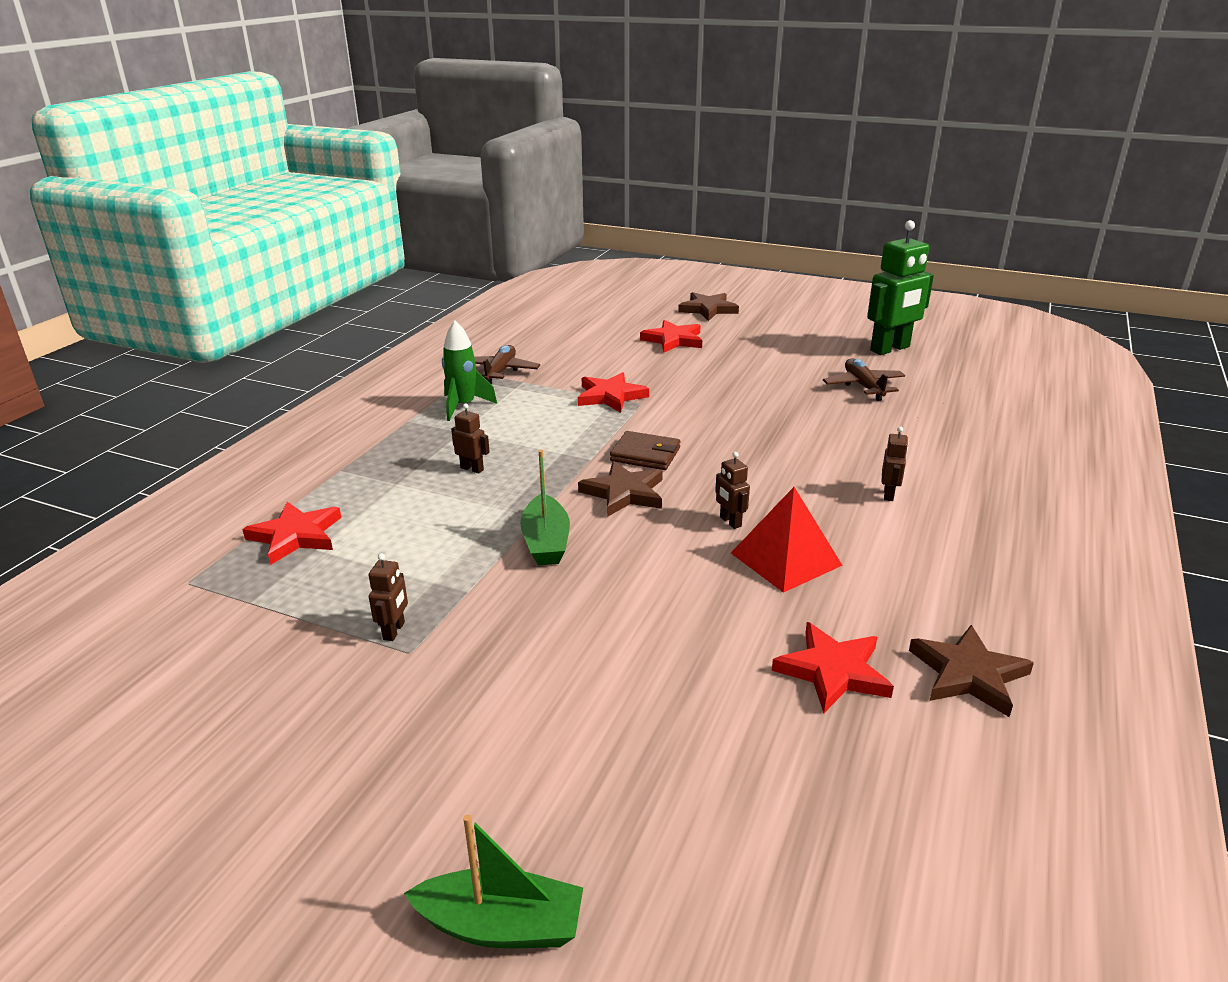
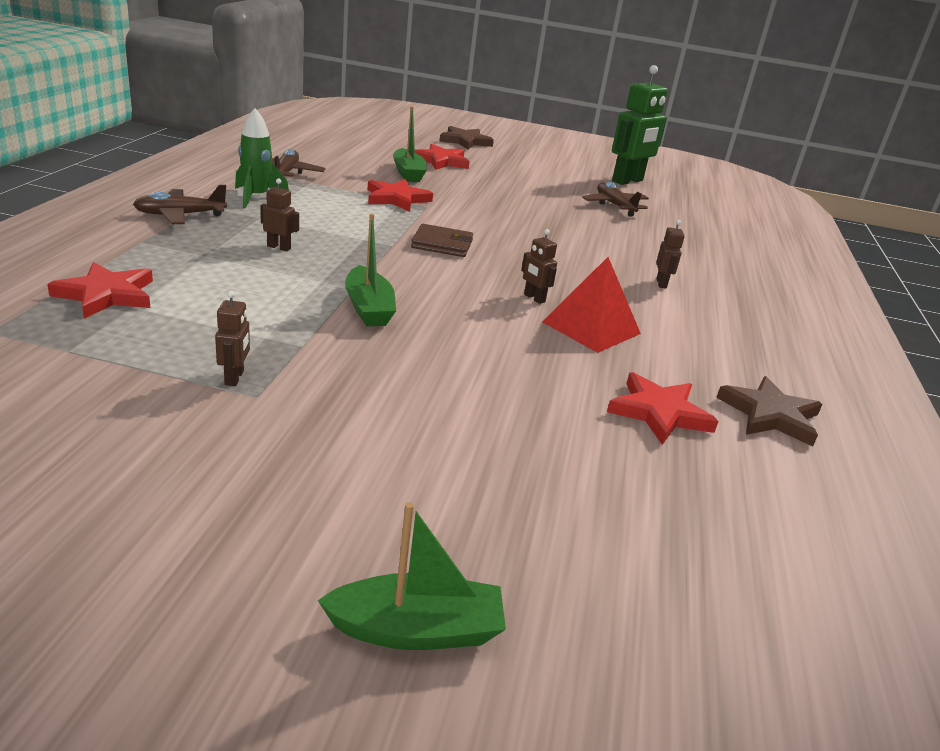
camera: 15 degrees left, 0 degrees up
(383, 434) = (180, 215): none -> brown plane
(624, 493) = (431, 272): brown star -> none
(632, 360) = (408, 173): none -> green boat

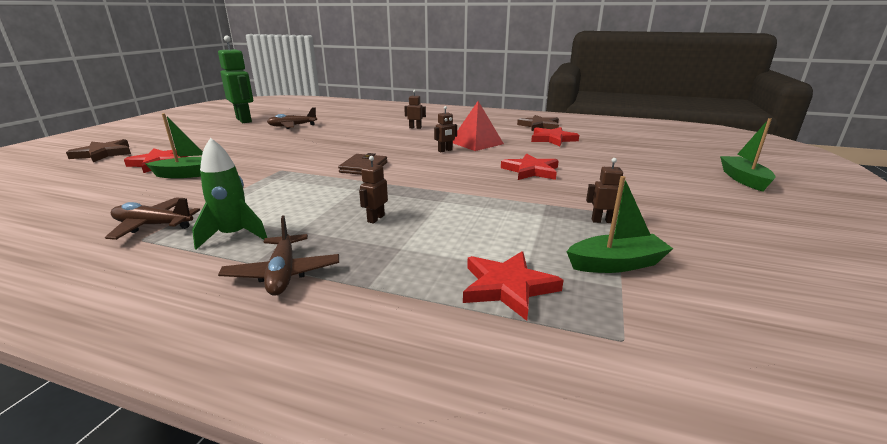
camera: 80 degrees left, 5 degrees down
(368, 308) = (479, 187): green boat -> green boat (616, 264)
(396, 199) = (259, 179): red star -> red star (531, 171)

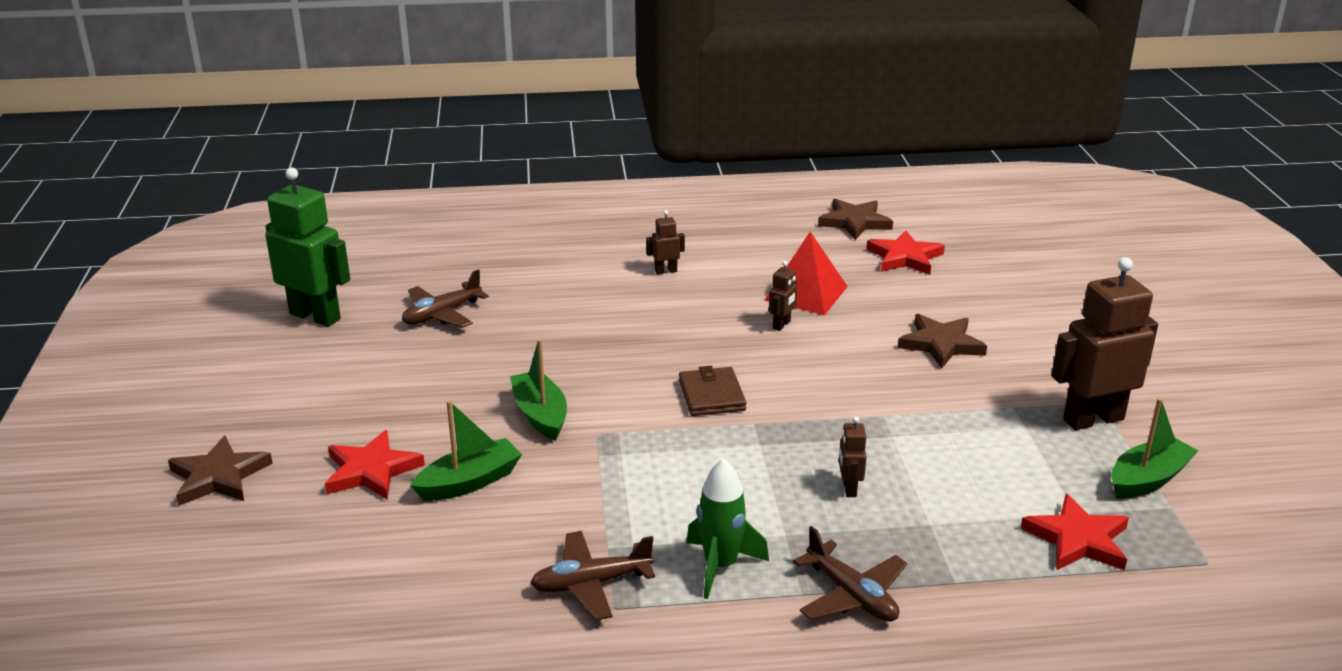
camera: 25 degrees left, 5 degrees up
(531, 171) = (941, 344): red star -> brown star
(602, 221) = (1093, 419): brown robot -> brown robot, size x2.25
(743, 179) = (1189, 299): green boat -> green boat (540, 415)

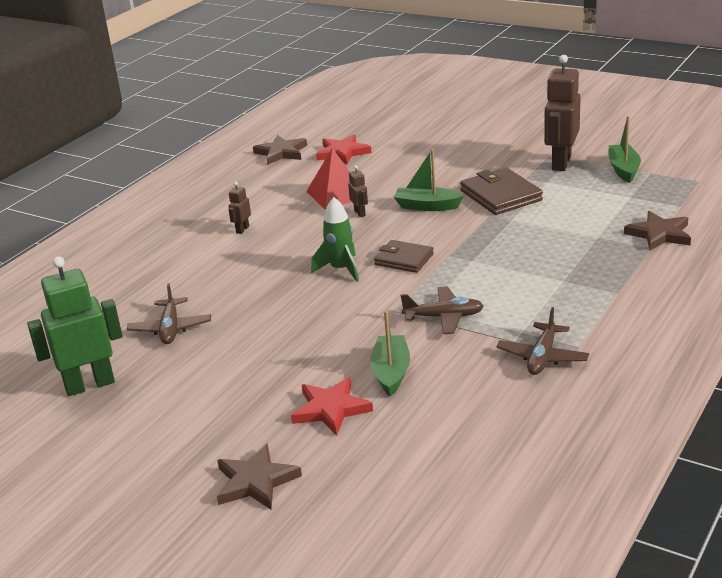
camera: 50 degrees left, 0 degrees up
(540, 415) = (348, 324): green boat -> green boat (427, 206)
(720, 566) = (569, 310): green rocket -> green rocket (341, 269)
(849, 488) = (543, 248): brown robot -> none
(851, 595) = (633, 279): brown plane -> brown plane (444, 317)
(941, 344) = (444, 175): brown star -> brown star (659, 234)
(943, 405) = (500, 195): none -> brown wallet
(1078, 539) = (650, 204): red star -> none

